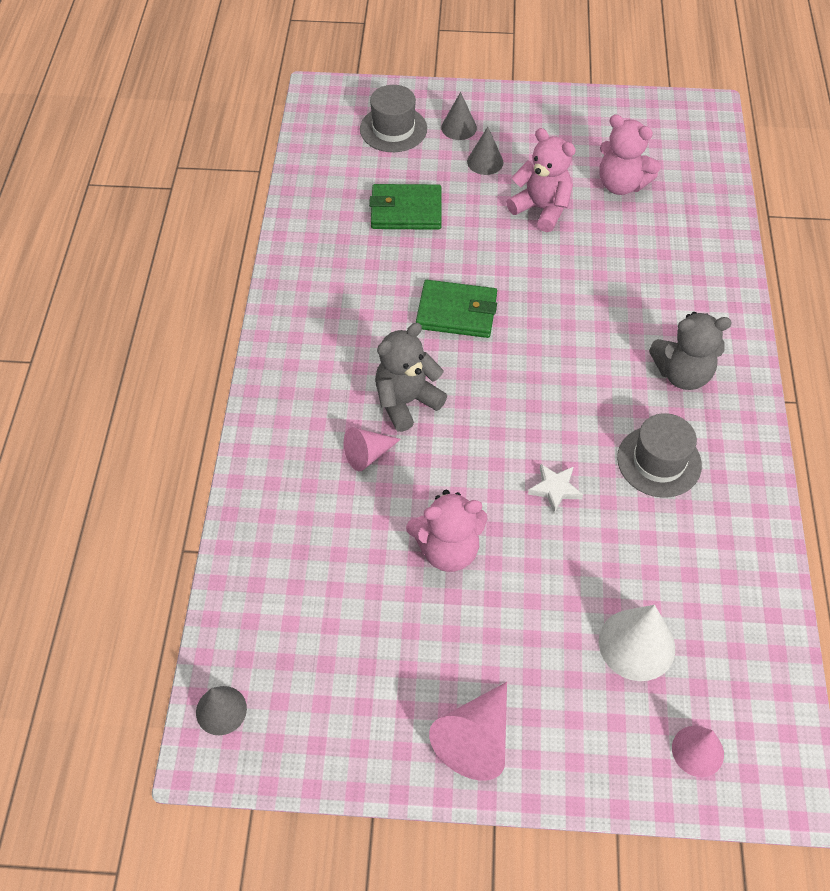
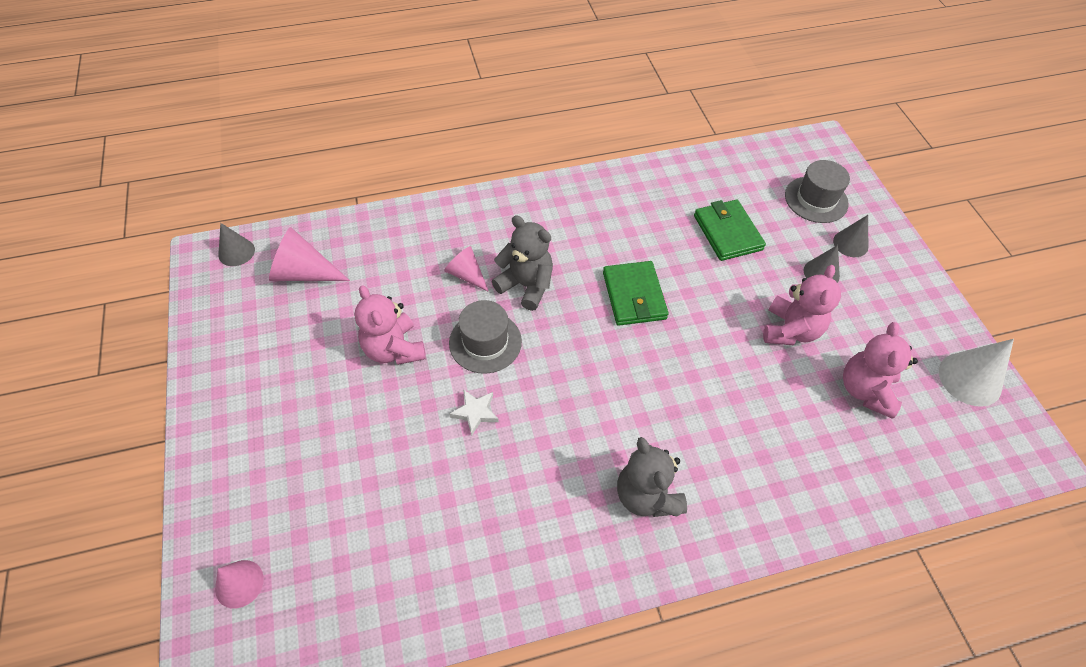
camera: 70 degrees right, 0 degrees up
(475, 739) = (231, 409): pink cone -> pink cone (303, 273)
(636, 644) = (335, 511): white cone -> white cone (970, 379)
(659, 461) = (534, 493): grey hat -> grey hat (485, 342)

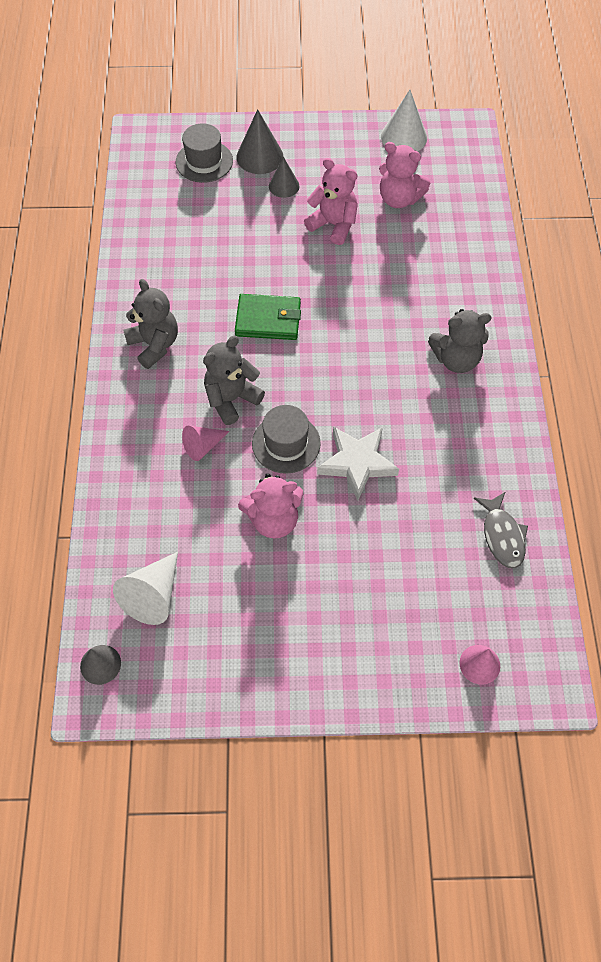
camera: 75 degrees left, 5 degrees up
(303, 273) = (153, 595): pink cone -> white cone
(407, 587) = (502, 536): none -> grey fish
(475, 412) = (357, 463): white star -> white star, size x1.83
(571, 213) = (154, 345): none -> grey teddy bear
(727, 233) = (220, 234): green wallet -> none
(850, 243) = (259, 156): grey cone -> grey cone, size x1.56

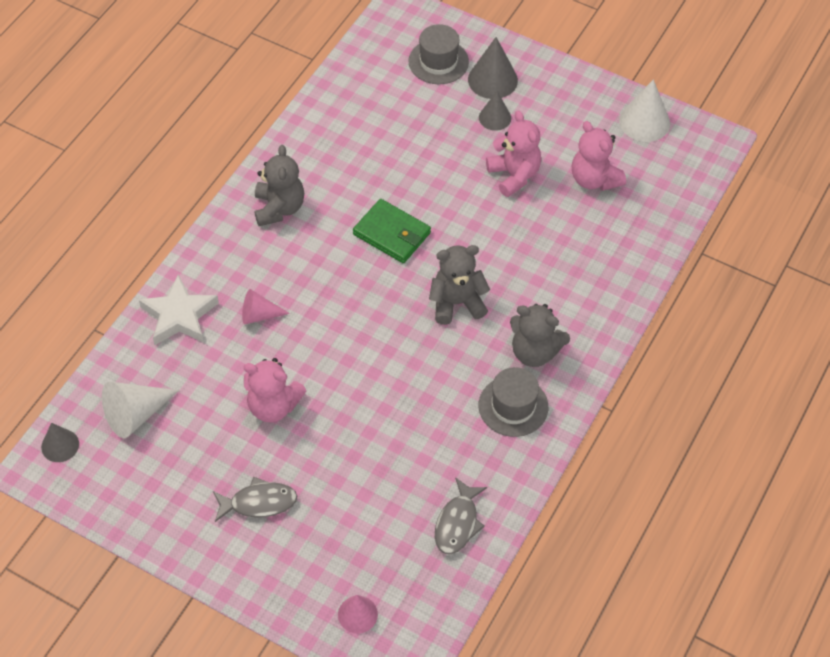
camera: 30 degrees right, 5 degrees down
(231, 399) = (311, 287): grey teddy bear -> grey teddy bear (457, 303)
(286, 443) = (329, 348): grey hat -> grey hat (513, 406)
(323, 614) = (259, 503): none -> grey fish
(357, 463) = (378, 396): white star -> white star (179, 315)

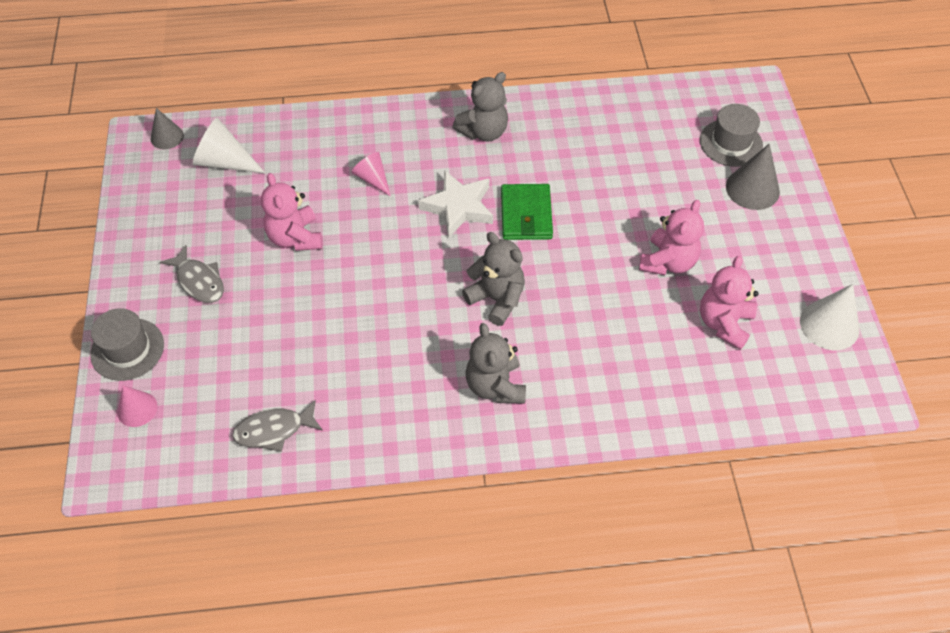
camera: 55 degrees right, 0 degrees up
(179, 315) = (332, 134): white star -> white star (458, 207)
(495, 118) = (714, 213): grey cone -> none
(513, 406) = (425, 402): grey hat -> grey hat (127, 349)

